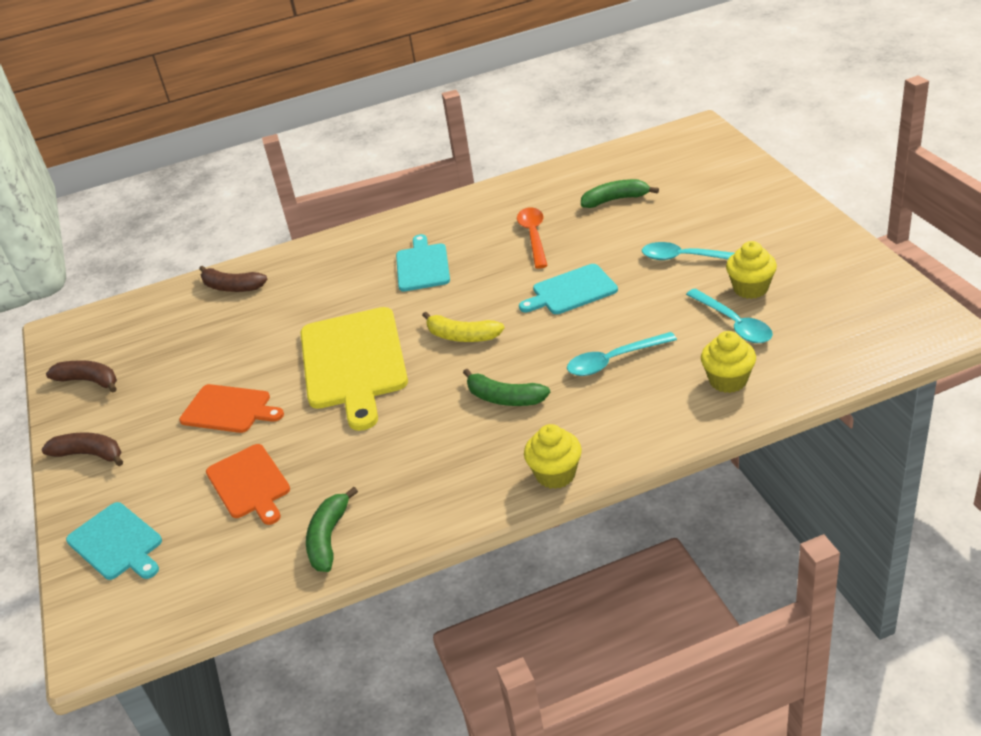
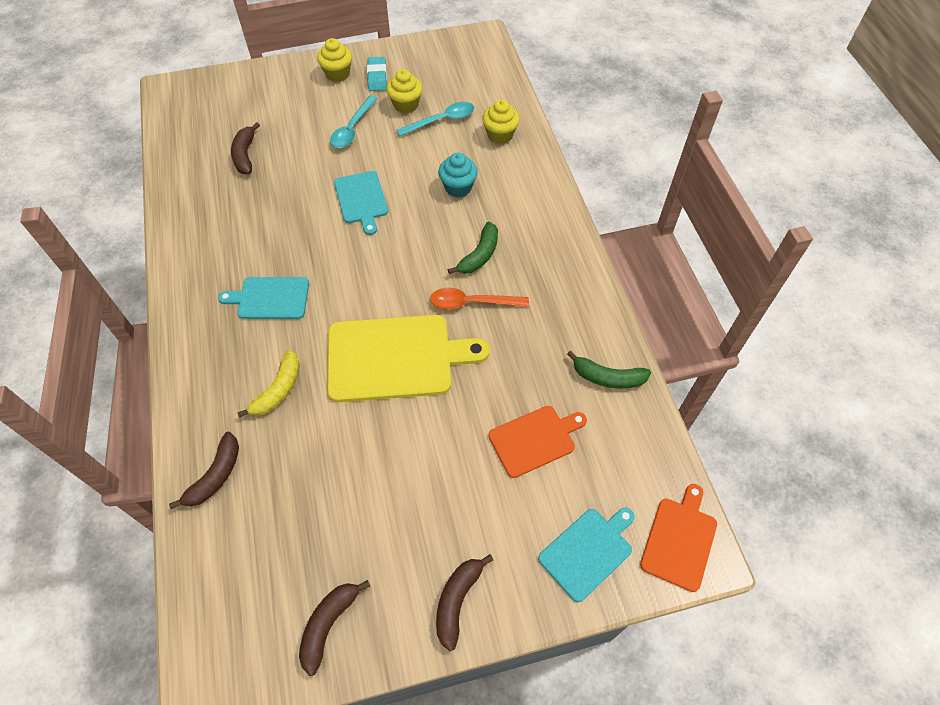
camera: 90 degrees left, 20 degrees up
(229, 409) = (428, 464): orange cutting board -> orange cutting board (679, 540)
(462, 336) = (391, 276): yellow banana -> yellow banana (278, 389)
(534, 236) = (269, 214): orange spoon -> orange spoon (472, 303)
(555, 474) = (569, 235): yellow cupcake -> yellow cupcake (337, 74)
(614, 360) = (458, 187): turquoise spoon -> turquoise cupcake
(615, 200) = (245, 155): green banana -> brown banana
(793, 255) = (377, 77): none -> turquoise eraser

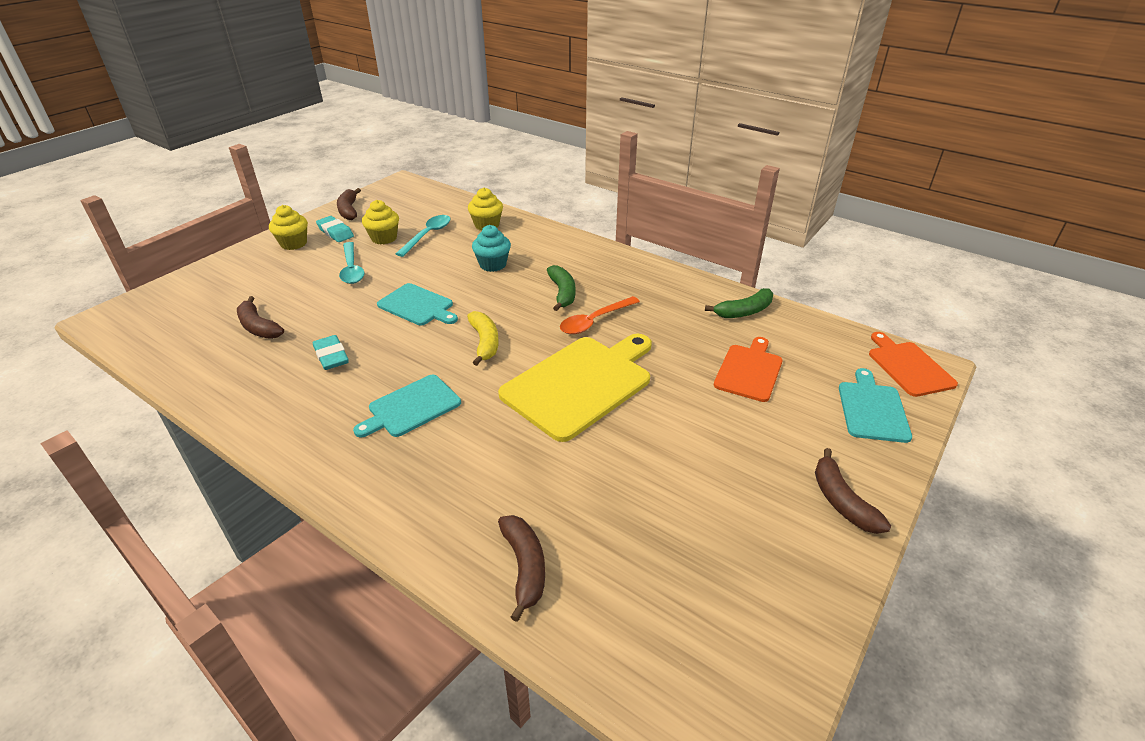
camera: 40 degrees left, 20 degrees down
(264, 215) = (331, 356): none -> turquoise eraser
(278, 389) = (504, 464): yellow banana -> yellow banana (485, 342)
(328, 624) = (777, 597): brown banana -> brown banana (349, 210)

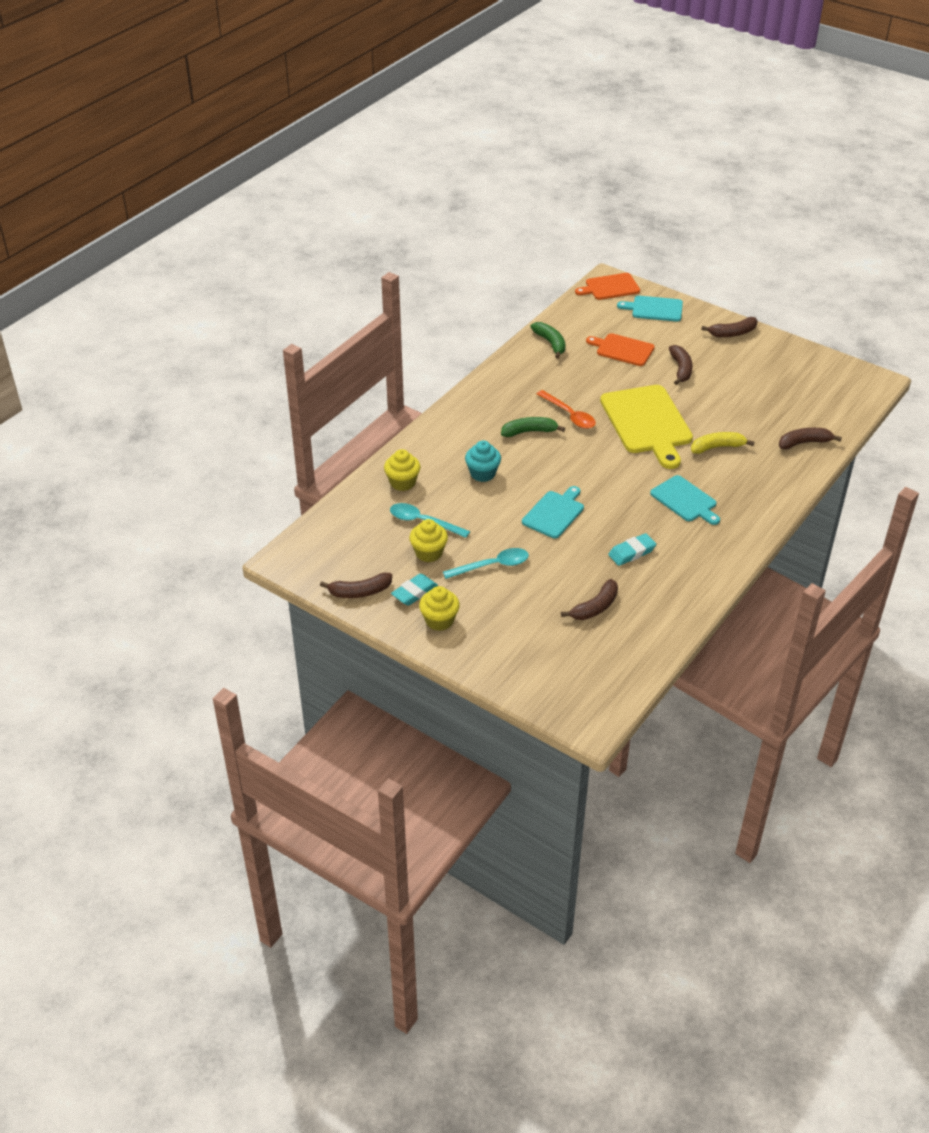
camera: 90 degrees left, 5 degrees up
(485, 342) = (604, 470): yellow banana -> yellow banana (717, 447)
(580, 384) = (647, 423): yellow cutting board -> yellow cutting board turned 150 degrees counterclockwise
(715, 426) = (681, 369): none -> brown banana

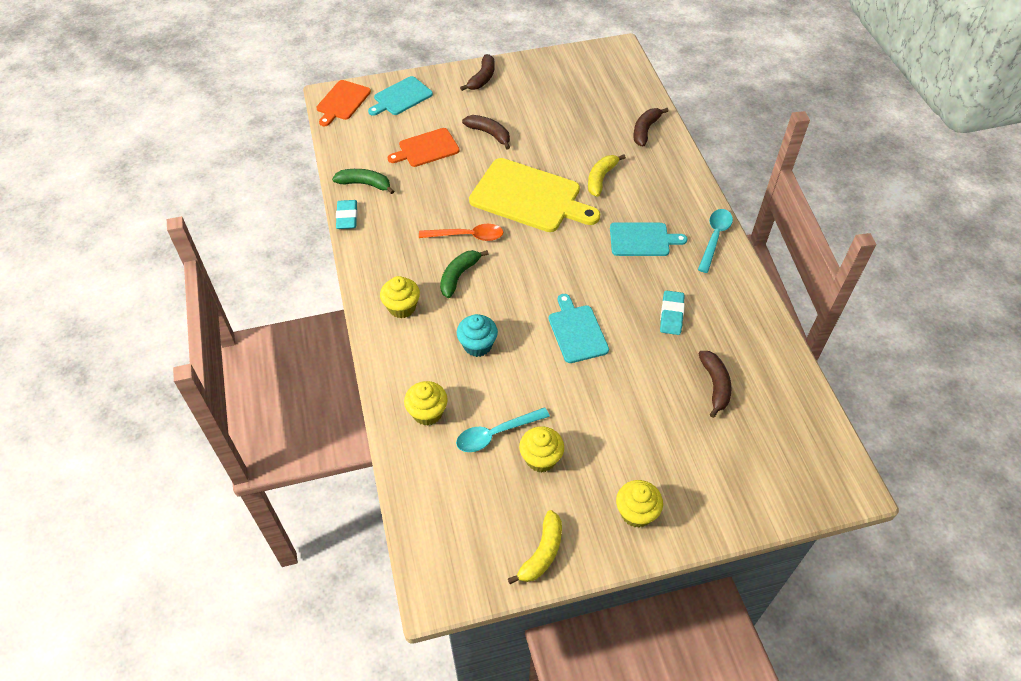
camera: 50 degrees left, 10 degrees up
(360, 592) = (542, 553): brown banana -> yellow banana
(414, 592) = (582, 507): turquoise eraser -> turquoise eraser (347, 217)
(470, 422) = (402, 307): none -> yellow cupcake
(492, 566) = (601, 422): turquoise spoon -> turquoise spoon (714, 238)

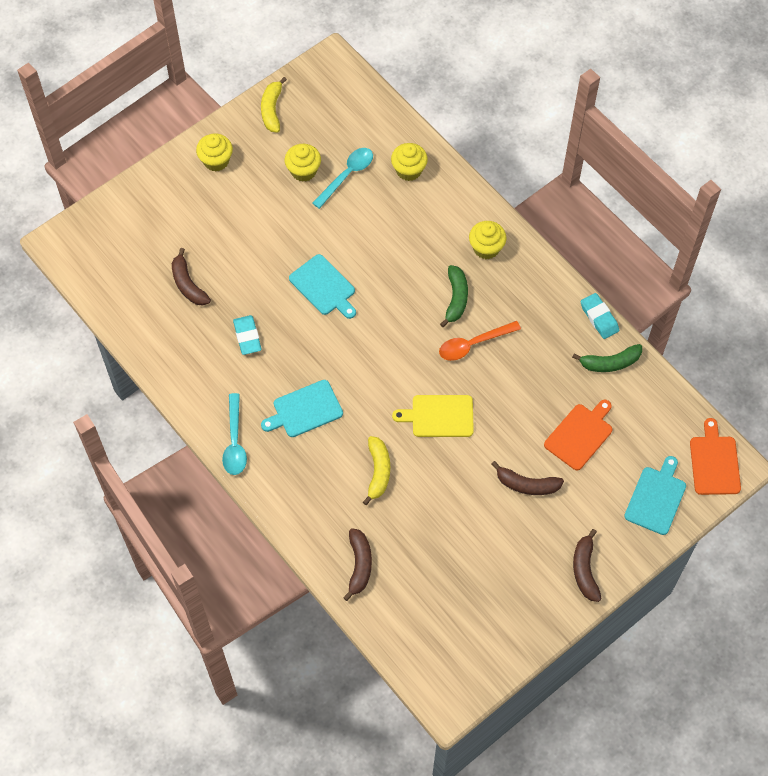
camera: 155 degrees right, 10 degrees up
(477, 345) = (401, 240): turquoise cupcake -> none
(529, 197) = (439, 416): yellow cutting board -> yellow cutting board, size x0.57

